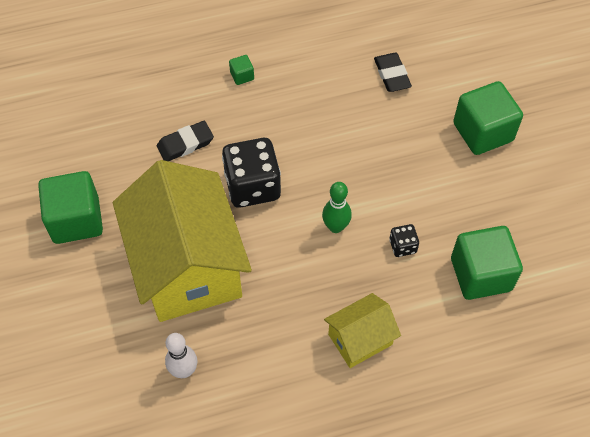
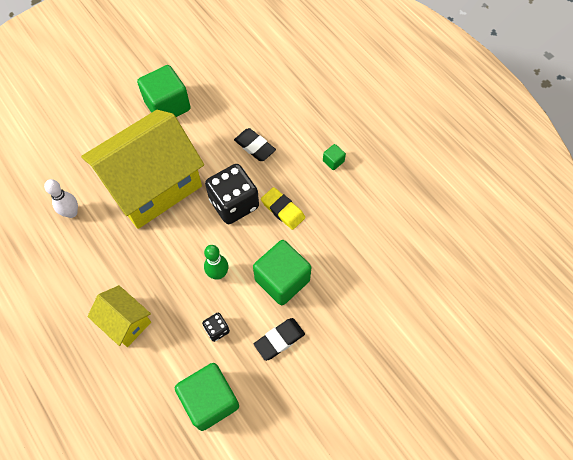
camera: 70 degrees right, 5 degrees up
(282, 141) = (283, 210): none -> yellow eraser
(392, 75) = (385, 271): black eraser -> black eraser (279, 340)
(482, 132) = (356, 365): green cube -> green cube (282, 280)

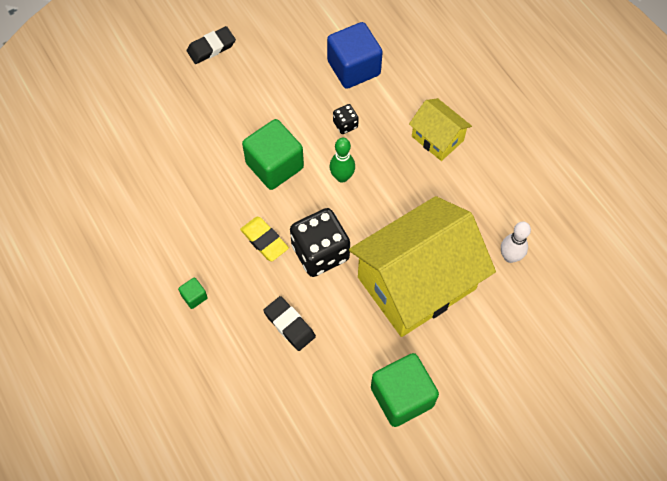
camera: 175 degrees left, 0 degrees up
(210, 400) = (353, 68): green cube -> blue cube
(279, 340) = (284, 111): black eraser -> black eraser (211, 47)

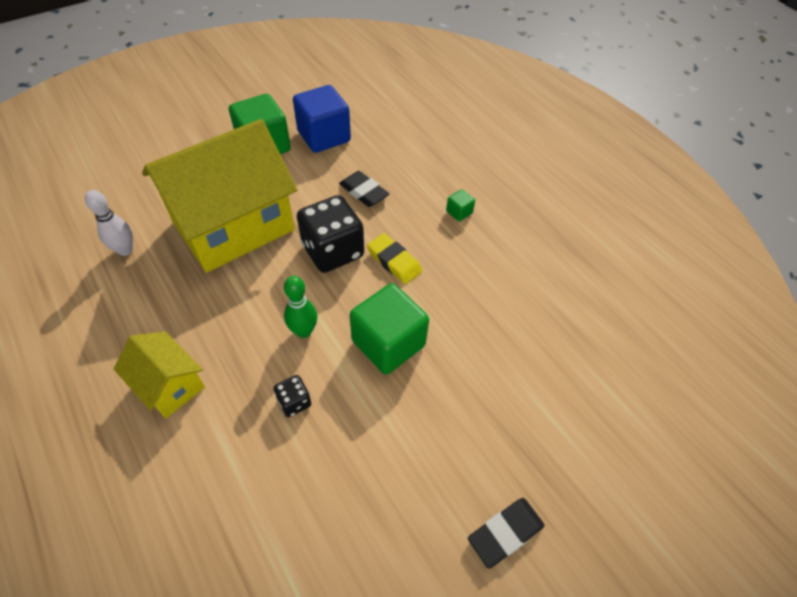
camera: 175 degrees right, 10 degrees down
(353, 68) = (273, 500): blue cube -> blue cube (324, 136)

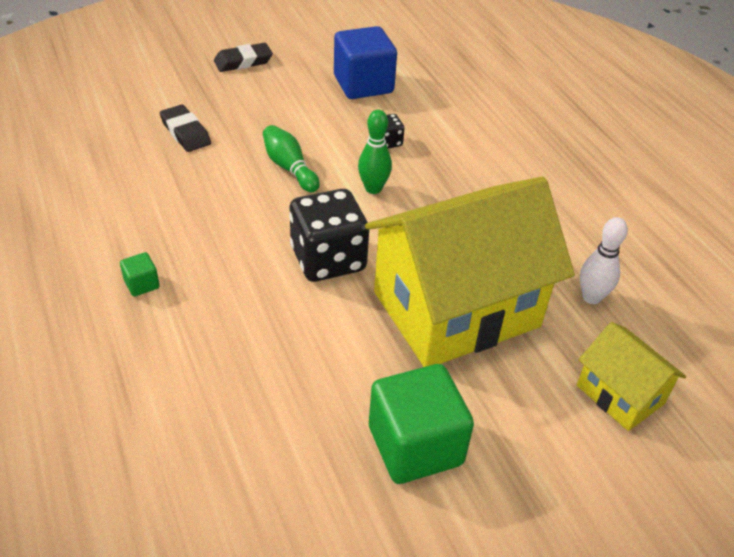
camera: 170 degrees left, 10 degrees down
(169, 385) = (502, 168): yellow house -> yellow house (620, 394)
(324, 136) = (305, 452): blue cube -> blue cube (363, 84)
(364, 192) = (265, 333): black eraser -> black eraser (185, 132)
(388, 343) = (289, 168): green cube -> green bowling pin
(394, 261) = (256, 237): yellow eraser -> none

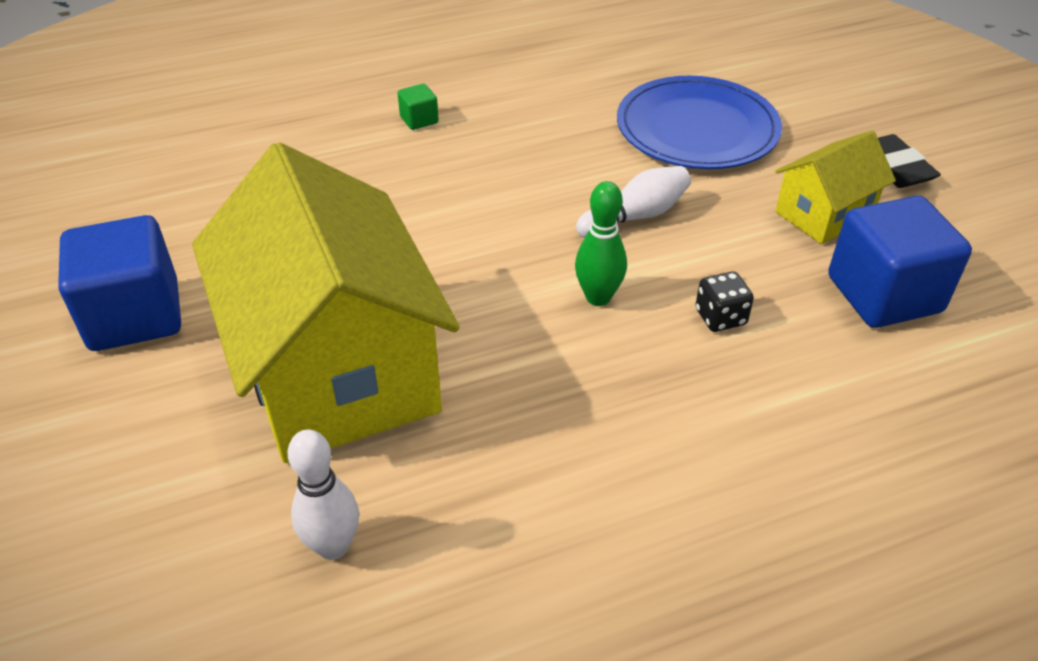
camera: 95 degrees right, 0 degrees up
(185, 132) = (697, 129): black eraser -> blue plate
(289, 168) = (635, 216): green bowling pin -> white bowling pin
(328, 259) = (447, 251): black dice -> none
(415, 445) = (135, 316): green cube -> blue cube
(620, 394) = (130, 543): yellow house -> yellow house (824, 214)

